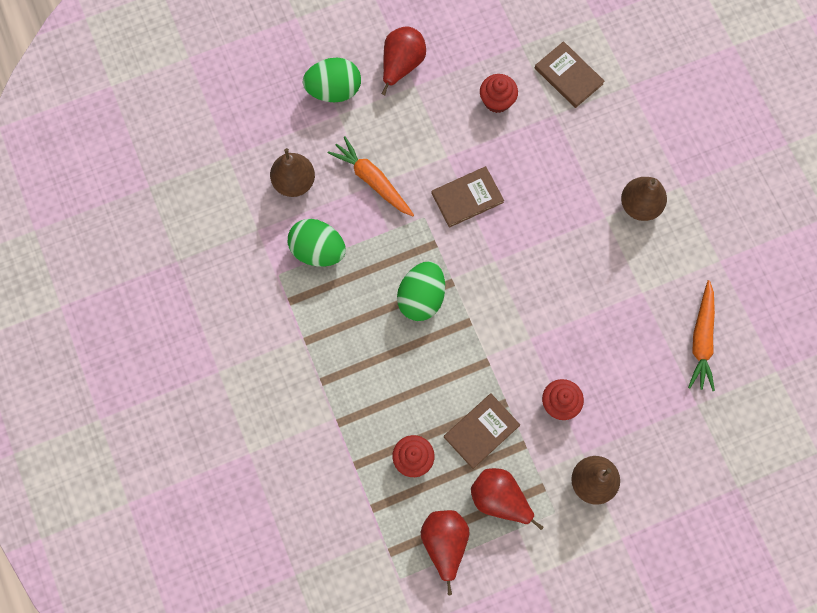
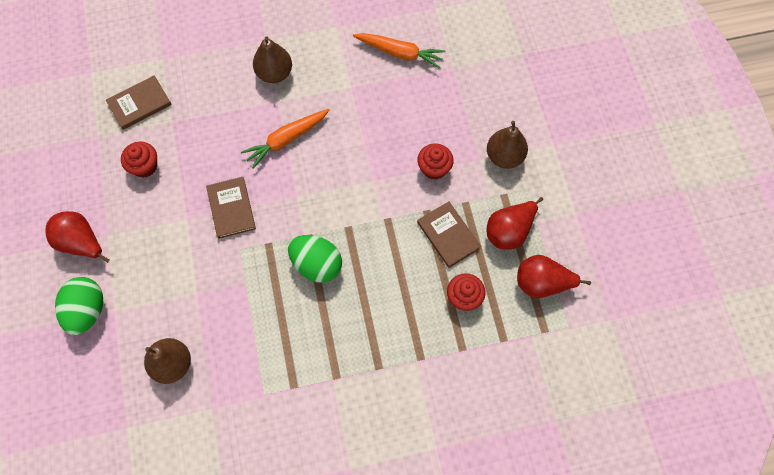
camera: 80 degrees left, 5 degrees down
(318, 250) = (249, 352): green egg -> none
(372, 180) = (191, 289): orange carrot -> orange carrot (286, 139)

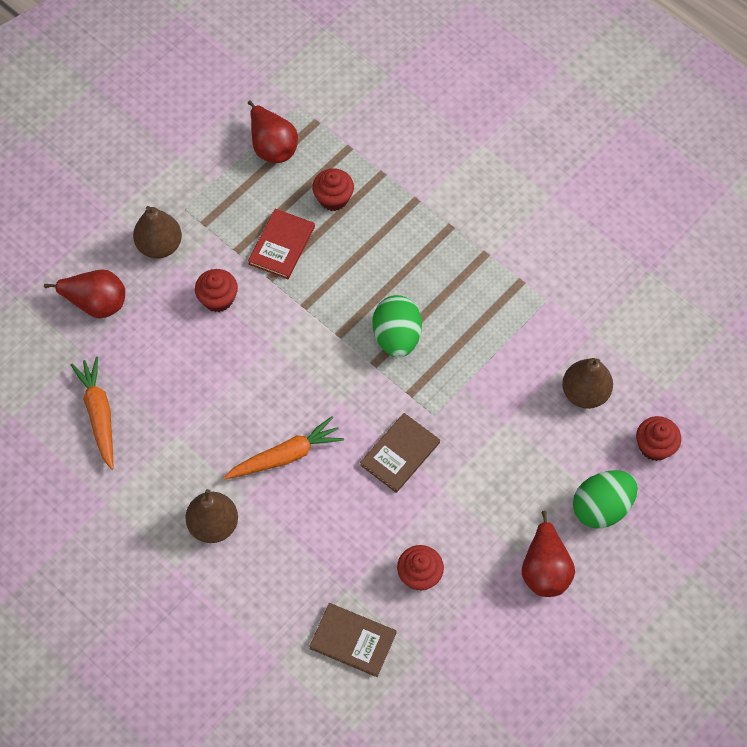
camera: 125 degrees left, 5 degrees down
(95, 382) = (654, 446): none -> red cupcake
(286, 139) = (285, 456): orange carrot -> orange carrot turned 45 degrees counterclockwise
(448, 235) = (281, 245): brown book -> red book
(509, 231) = (239, 198): red pear -> red pear (96, 303)

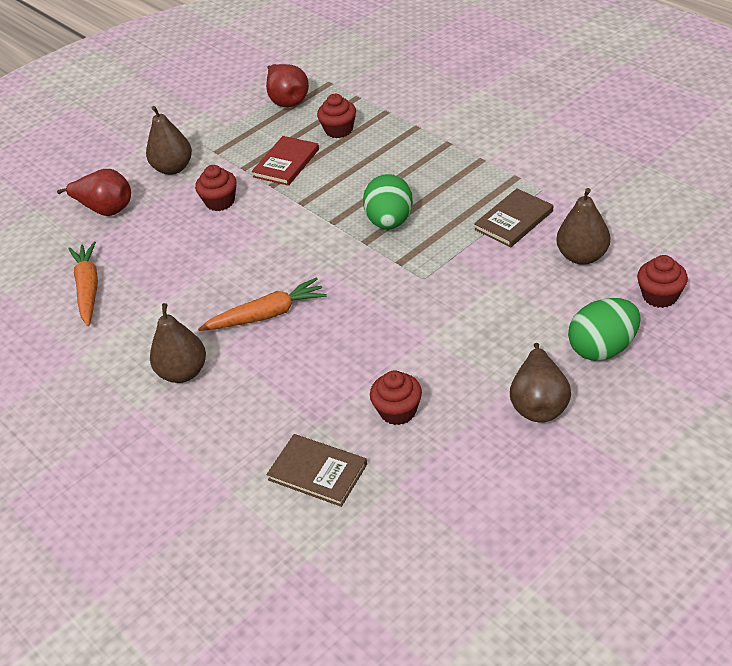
camera: 10 degrees right, 20 degrees down
(400, 454) = (385, 310): brown book -> brown book (514, 220)
(545, 569) = (539, 404): red pear -> brown pear

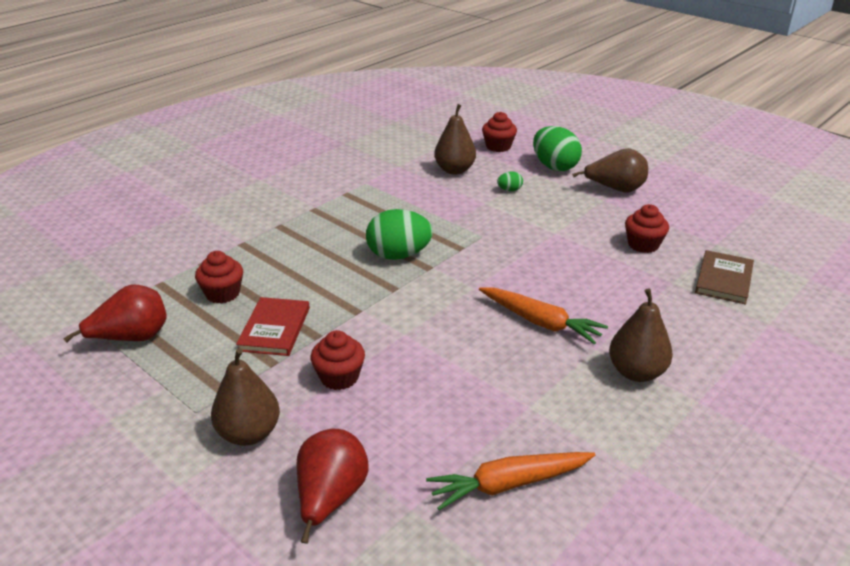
camera: 100 degrees left, 10 degrees down
(266, 315) = (540, 322): orange carrot -> orange carrot turned 150 degrees clockwise
(286, 163) = (274, 329): red book -> red book turned 75 degrees clockwise
(514, 220) = (406, 195): brown book -> none
(532, 303) = (509, 190): none -> green egg

